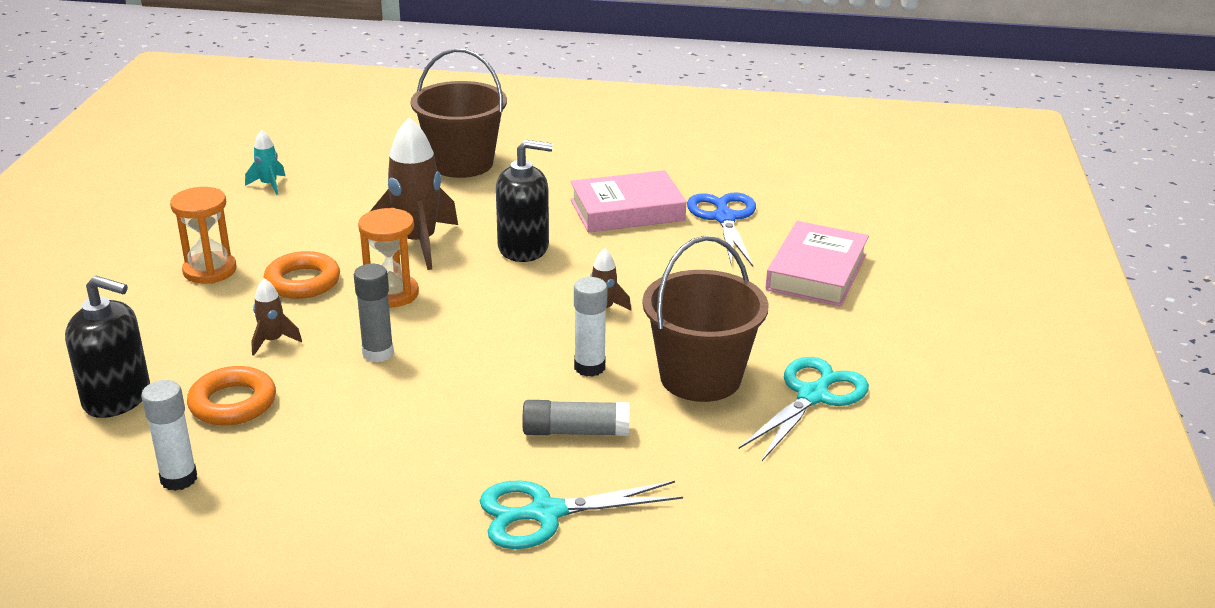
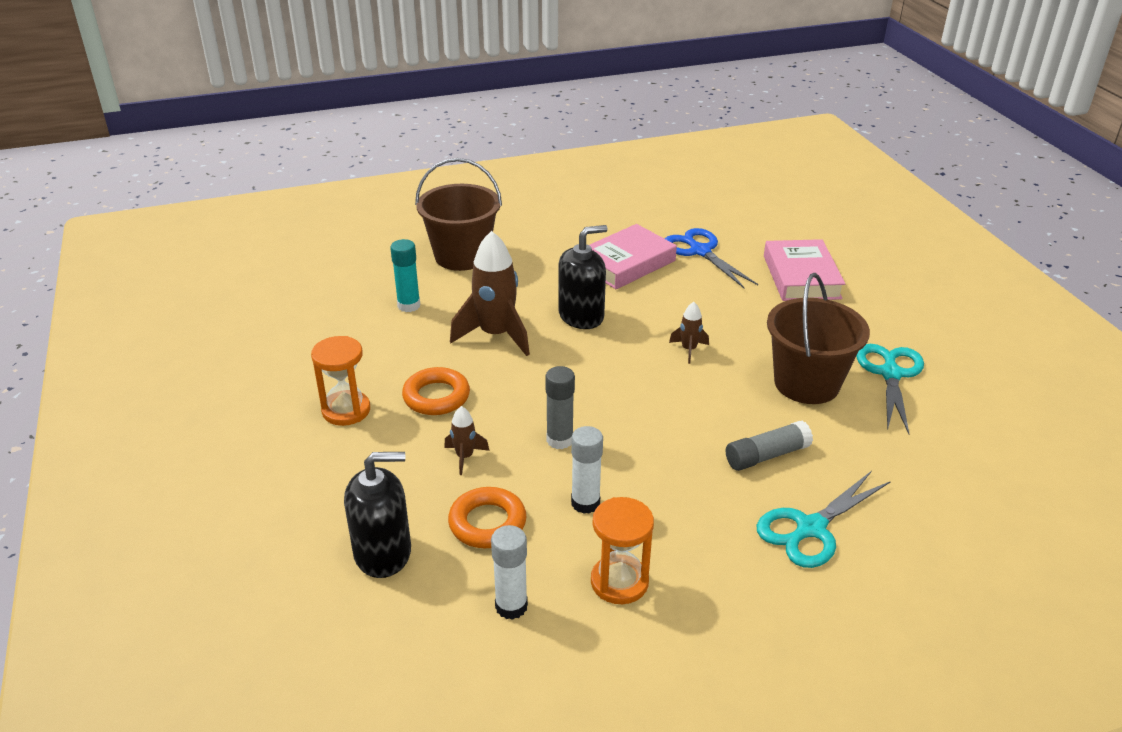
camera: 25 degrees left, 5 degrees up
(269, 185) = (318, 317): turquoise rocket -> none
(362, 195) = (409, 306): none -> turquoise glue stick
(392, 294) = (519, 385): orange hourglass -> orange hourglass (619, 582)
(589, 367) = (725, 400): white glue stick -> white glue stick (585, 503)

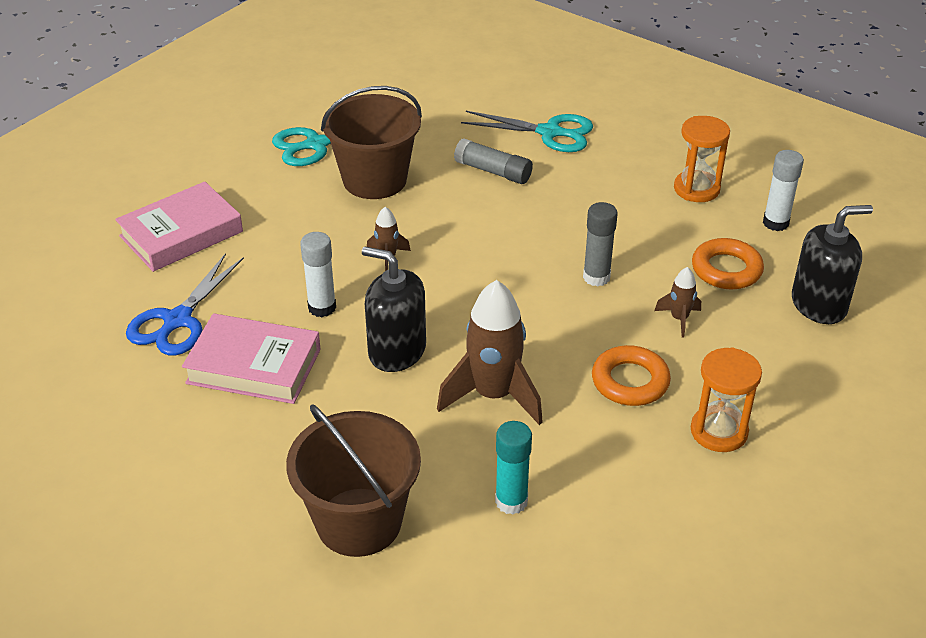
camera: 125 degrees left, 5 degrees up
(383, 553) = (819, 304): black soap dispenser -> black soap dispenser turned 120 degrees clockwise
(585, 503) = (647, 233): white glue stick -> white glue stick (322, 308)

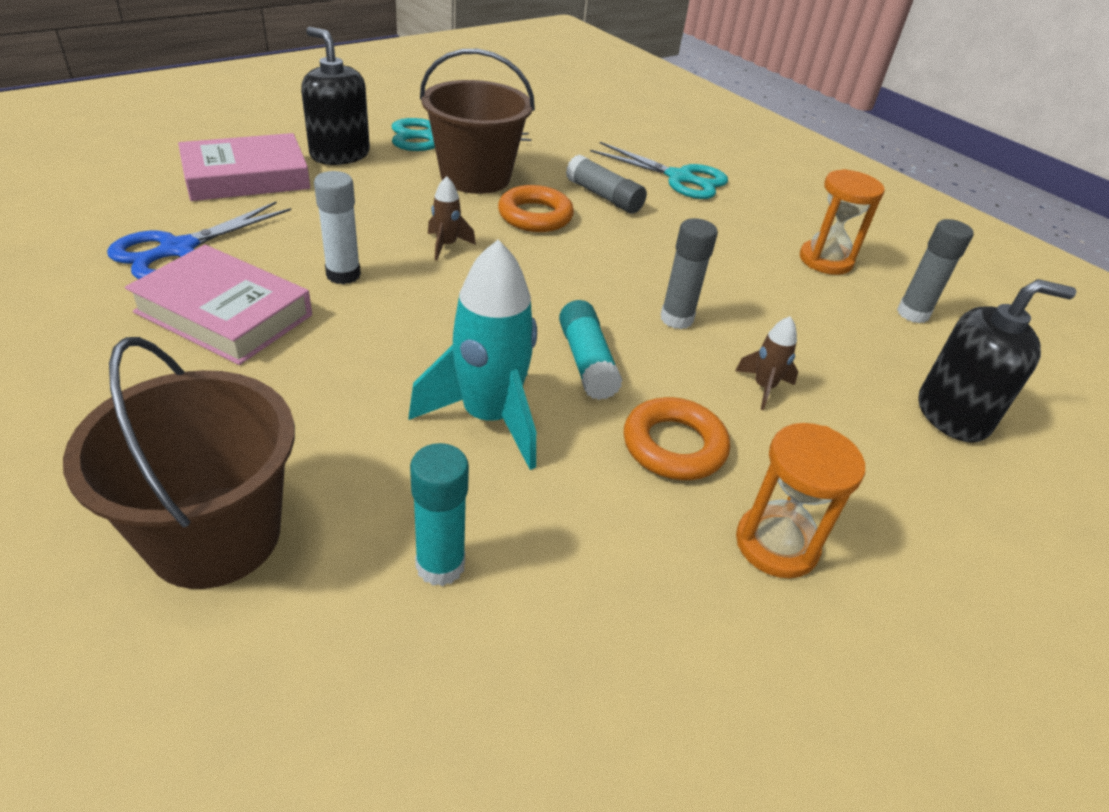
camera: 10 degrees right, 0 degrees up
(397, 351) = (399, 338): black soap dispenser -> black soap dispenser (340, 154)
(493, 395) = (488, 418): brown rocket -> turquoise rocket
(543, 332) = (587, 362): none -> turquoise glue stick
(726, 269) = (839, 347): orange ring -> orange ring (535, 216)
(775, 223) = (912, 313): white glue stick -> grey glue stick

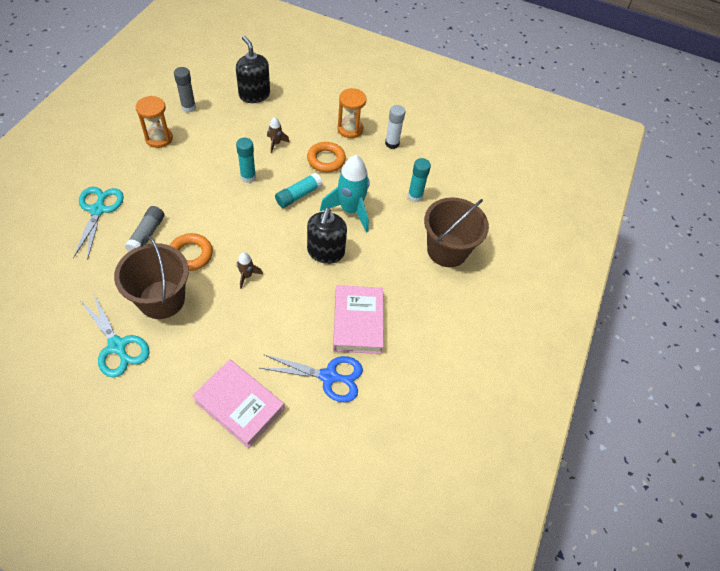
camera: 120 degrees left, 15 degrees up
(340, 154) = (177, 380): black soap dispenser -> black soap dispenser (325, 252)
(343, 275) = (300, 300): white glue stick -> white glue stick (392, 143)
(676, 319) = (248, 177): grey glue stick -> turquoise glue stick

